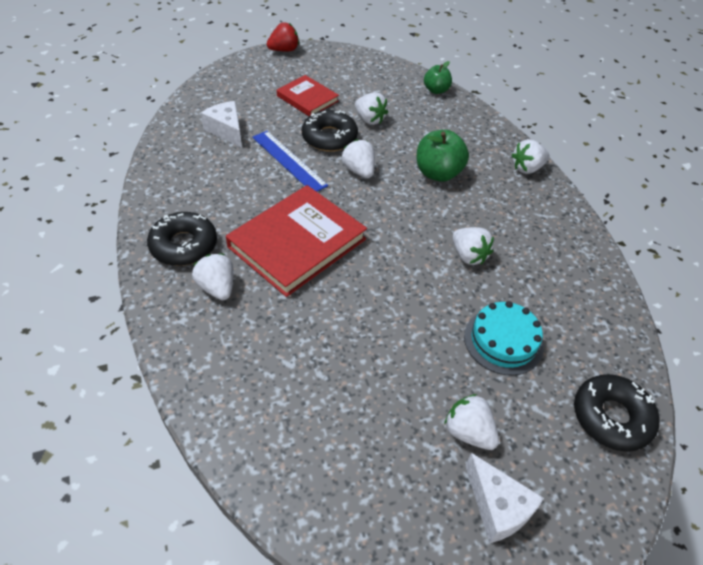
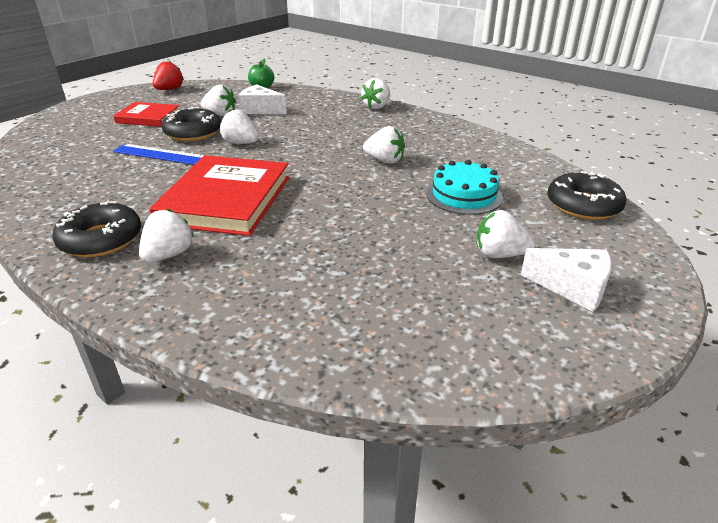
camera: 30 degrees left, 15 degrees down
(217, 288) = (169, 255): white strawberry -> white strawberry turned 90 degrees clockwise
(226, 130) = (80, 155): white cheese -> white cheese (260, 110)
(284, 50) = (97, 97): red strawberry -> red strawberry (169, 89)
(438, 173) = (311, 127): green apple -> none

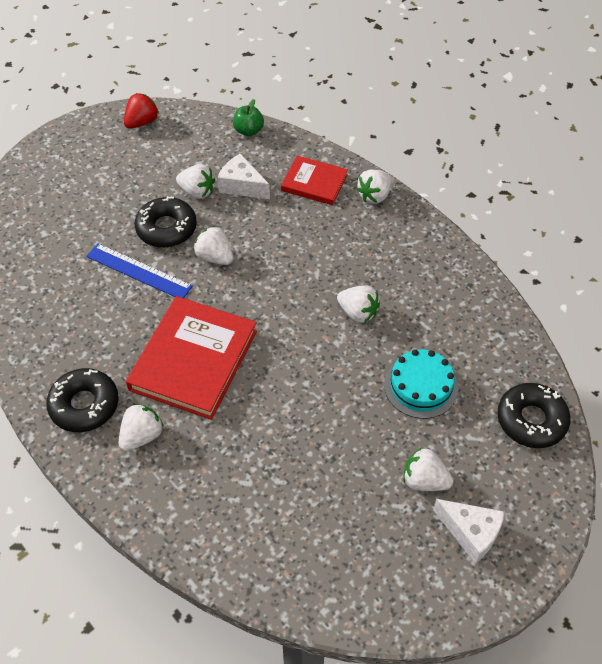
camera: 10 degrees right, 20 degrees up
(148, 117) = (119, 188): red book -> red book (314, 183)

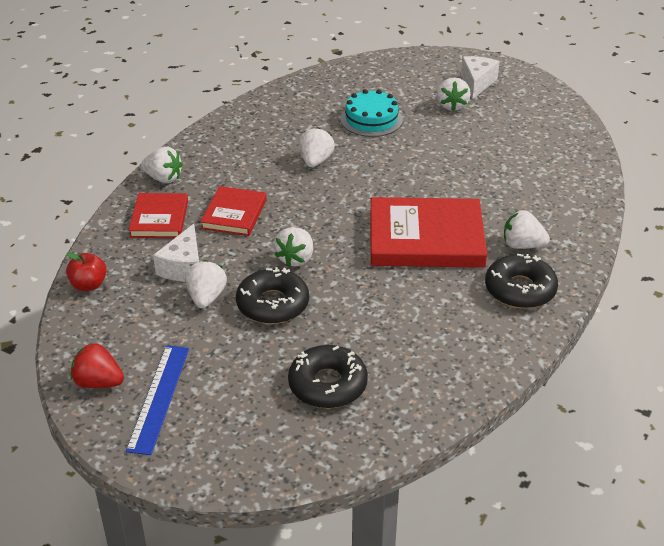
camera: 110 degrees left, 15 degrees down
(139, 271) = (343, 306): blue ruler -> blue ruler (158, 398)
(248, 131) = (89, 285): green apple -> red apple
(298, 231) = (234, 214): none -> red book
(531, 420) = (369, 72): black donut -> black donut (327, 385)

